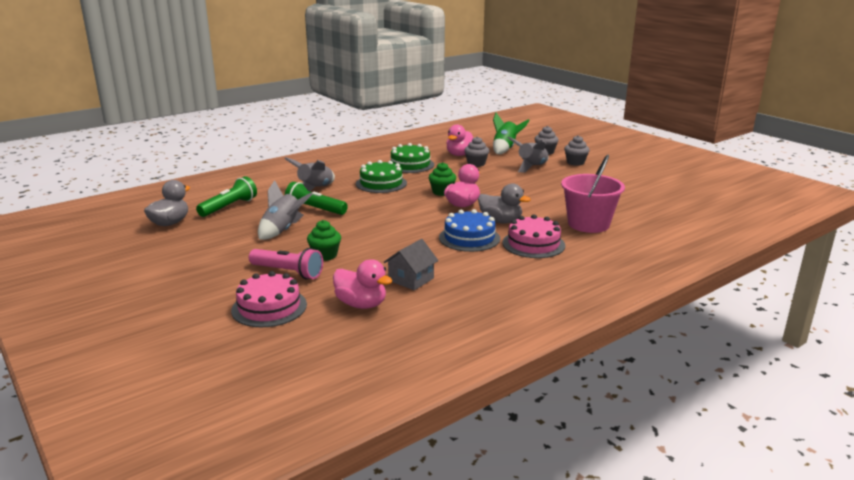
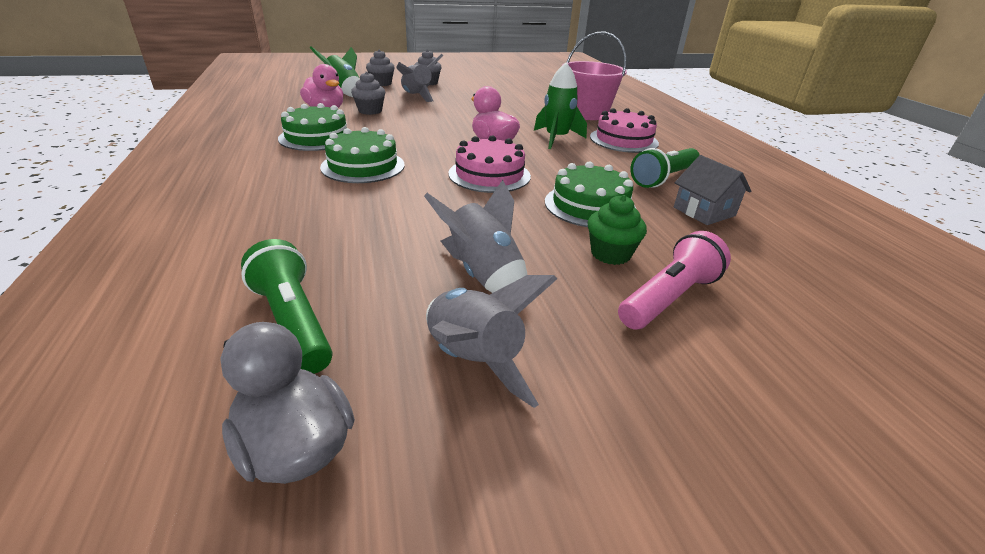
camera: 70 degrees left, 10 degrees up
(269, 307) = (806, 339): pink cake -> pink cake (489, 175)
(315, 189) = (317, 214): grey rocket -> grey rocket (473, 360)
(315, 209) = (413, 230): green flashlight -> green flashlight (663, 178)
(361, 304) = (780, 256): pink duck -> none
(385, 244) = (589, 205): none -> green cake
(442, 192) = (441, 143): green cupcake -> none
(469, 238) = (594, 160): blue cake -> none
(500, 221) = (556, 138): grey duck -> green rocket

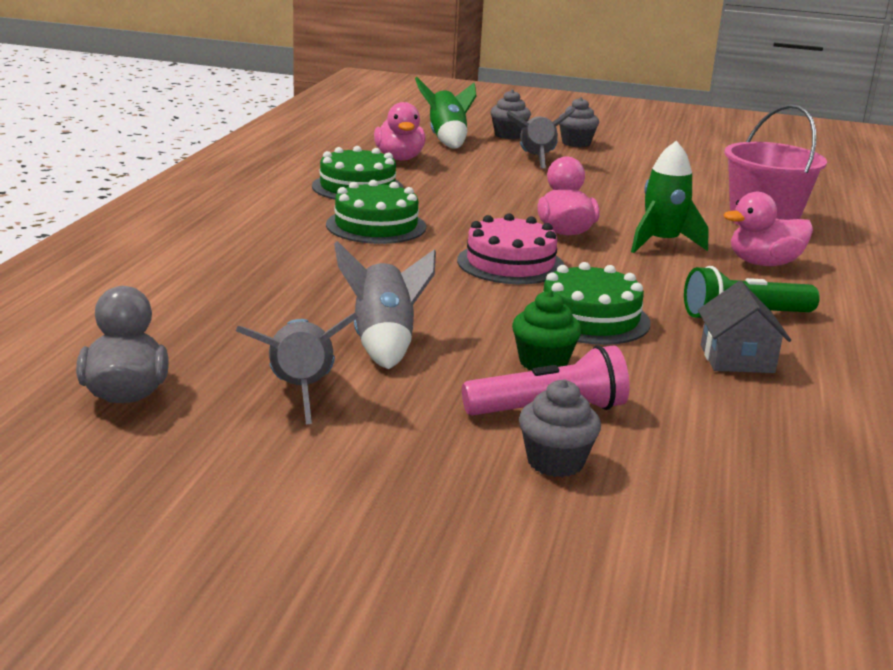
camera: 30 degrees right, 10 degrees down
(293, 322) = (188, 329): green flashlight -> none
(370, 111) = (452, 168): grey cupcake -> grey cupcake (555, 462)
(623, 140) = (764, 263): pink cake -> pink duck

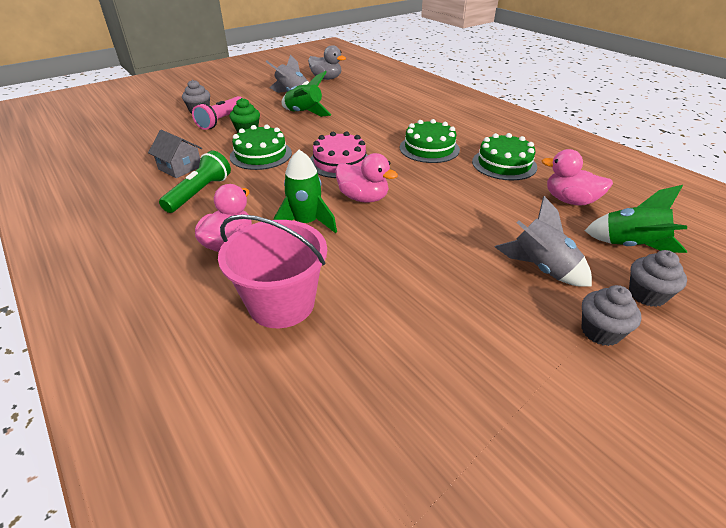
camera: 130 degrees right, 15 degrees up
(384, 343) = (304, 113): grey rocket -> green rocket

